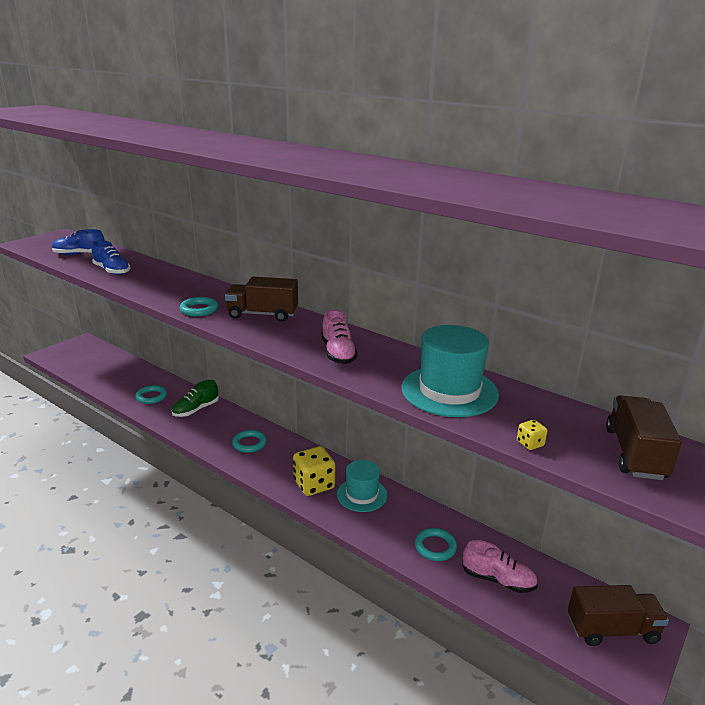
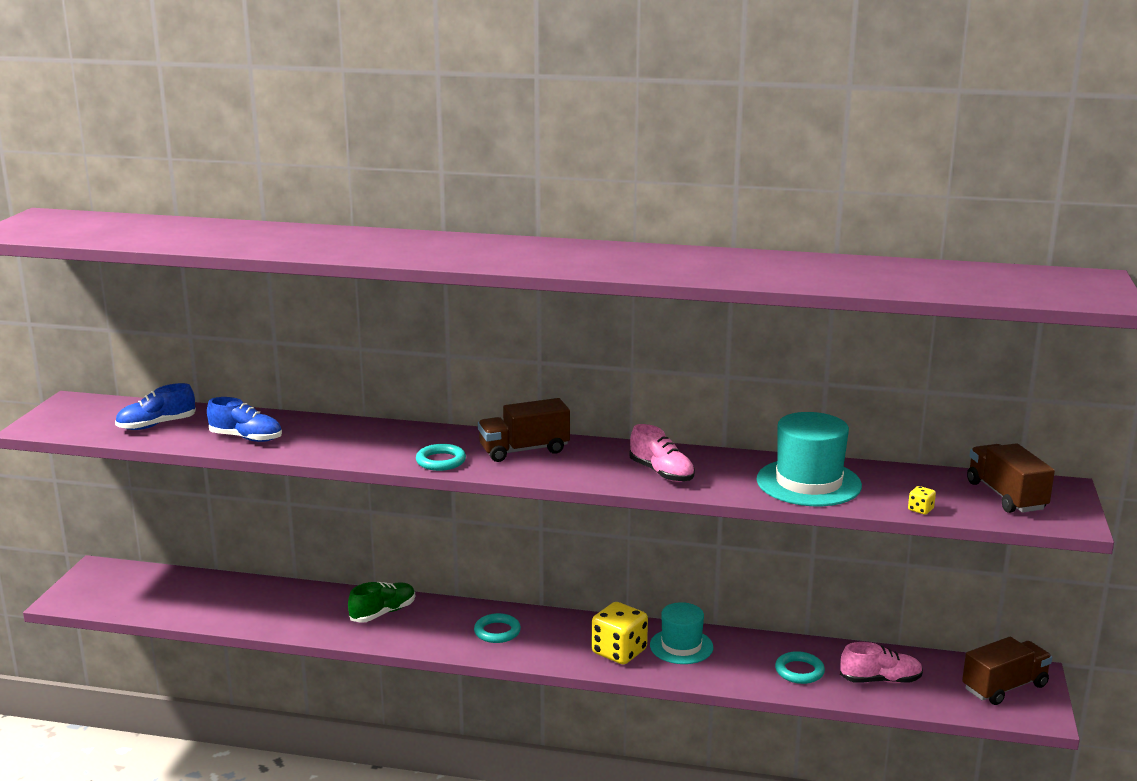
camera: 25 degrees left, 5 degrees down
(151, 397) = (301, 614): turquoise ring -> none
(196, 410) = (383, 613): green shoe -> green shoe turned 150 degrees counterclockwise

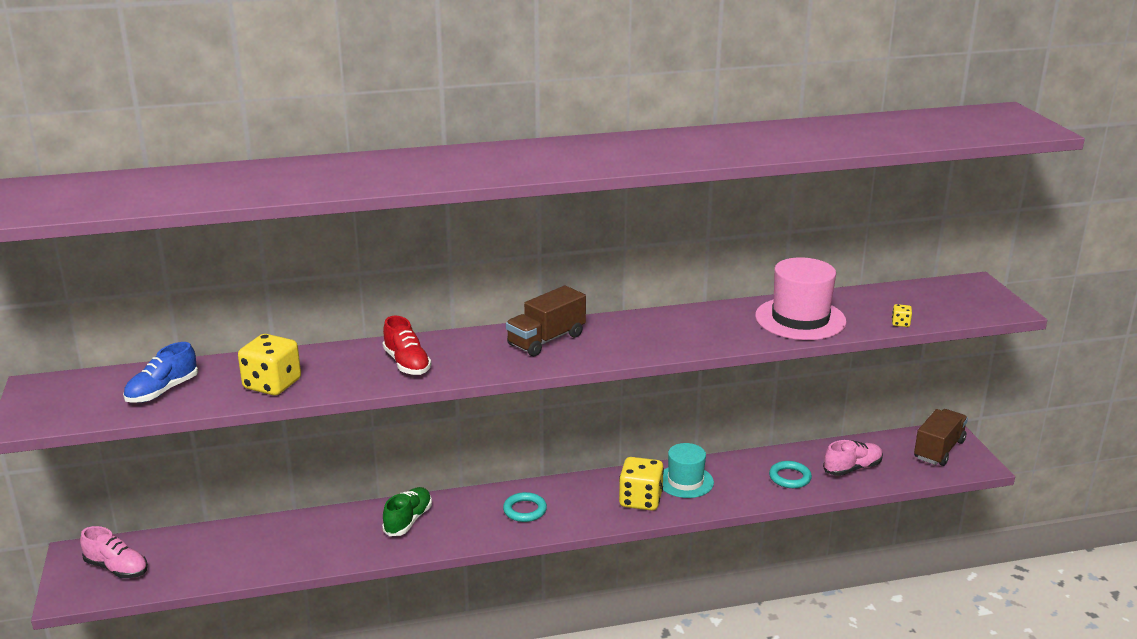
camera: 25 degrees left, 5 degrees up
(246, 438) = (272, 384): blue shoe -> yellow dice
(376, 444) = (407, 364): none -> red shoe
(441, 461) = (484, 366): turquoise ring -> none
(661, 473) = (680, 336): pink shoe -> pink shoe (117, 568)
(808, 483) = (800, 319): turquoise hat -> pink hat
(1006, 496) = (946, 298): brown truck -> none

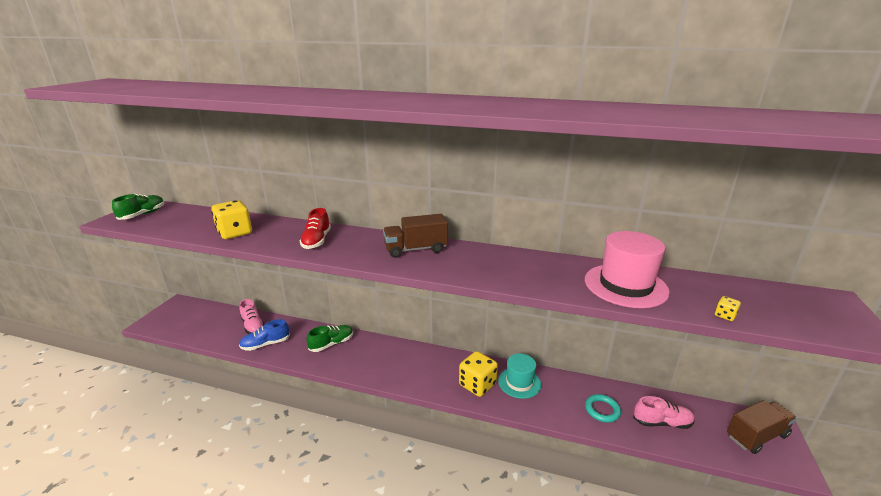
camera: 30 degrees right, 0 degrees up
(65, 400) = (143, 215): none -> green shoe
(117, 568) = (182, 317): pink shoe -> pink shoe (253, 326)
(162, 391) = (185, 222): blue shoe -> blue shoe (265, 344)
(525, 510) = (400, 363): turquoise ring -> none

